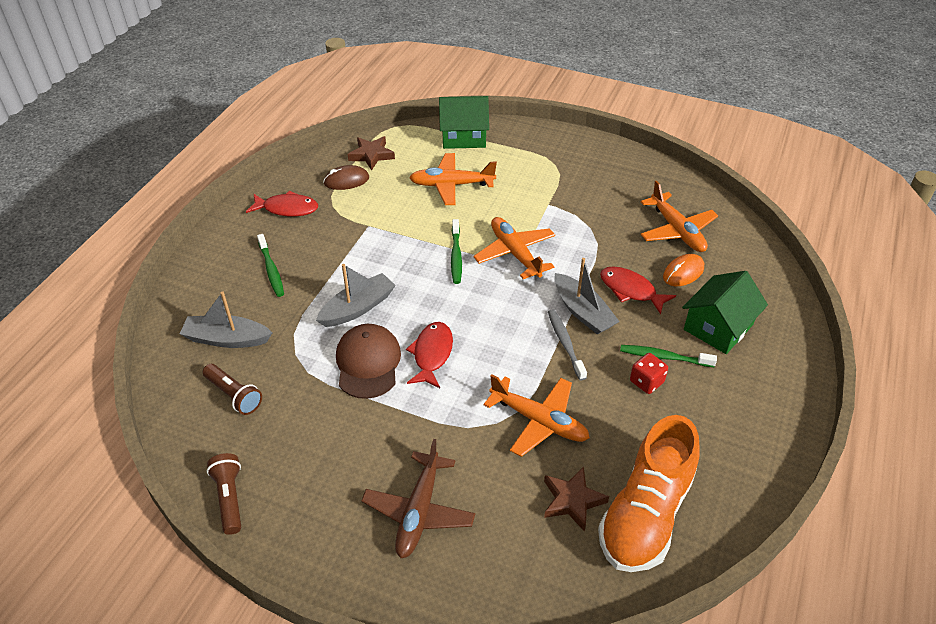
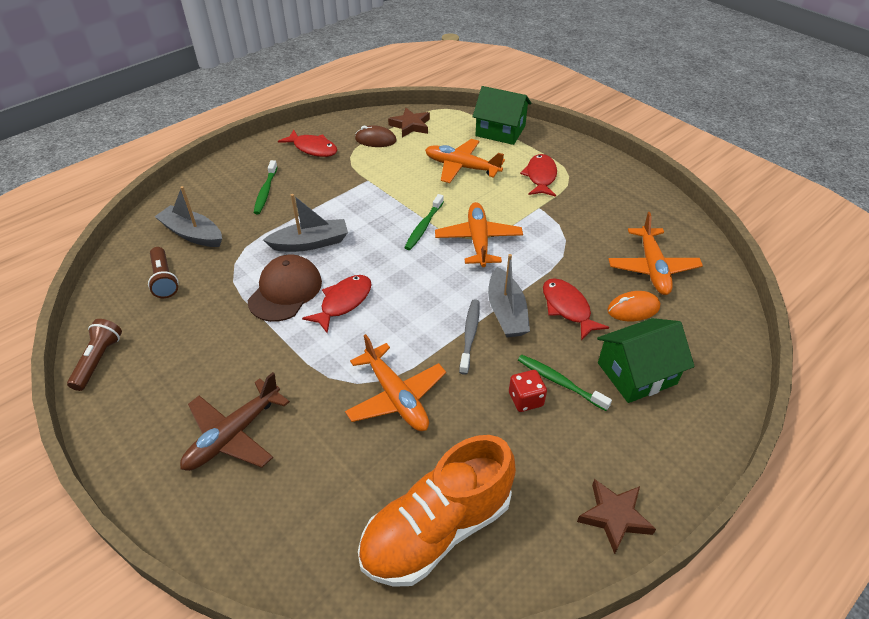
camera: 25 degrees right, 0 degrees up
(530, 173) = (540, 176): none -> red fish
(572, 500) = (375, 484): brown star -> brown star (614, 517)

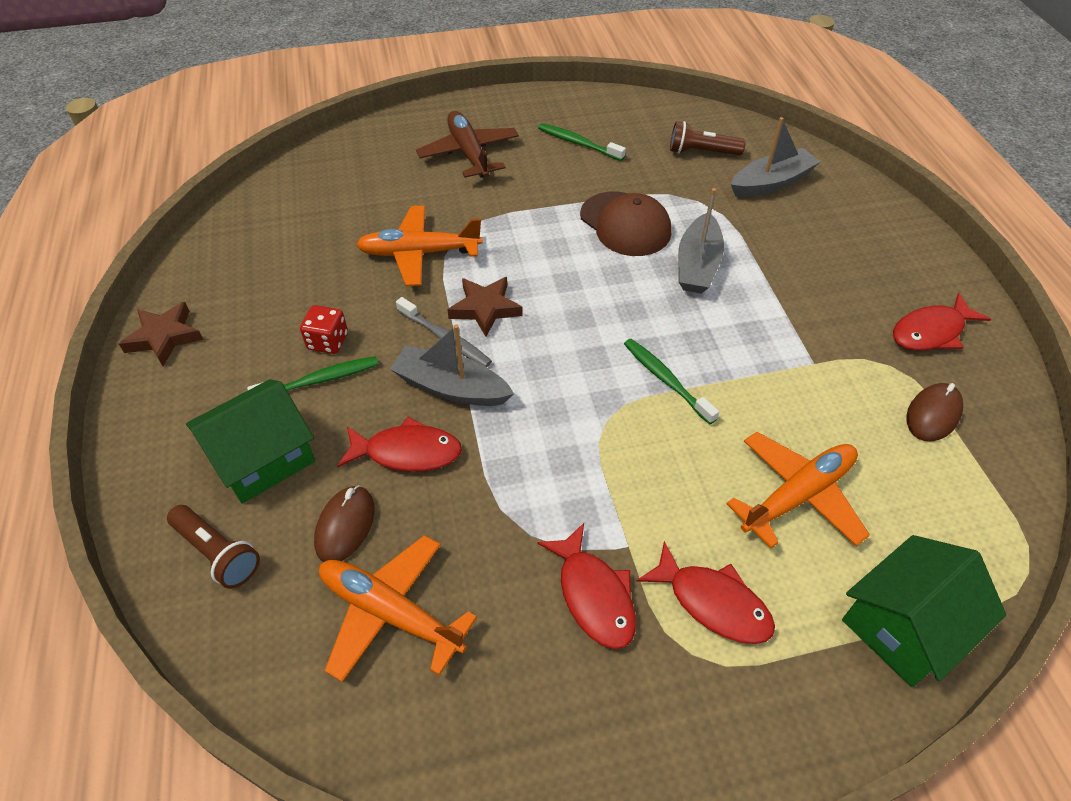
camera: 120 degrees right, 5 degrees up
(98, 360) = (614, 103): brown flashlight -> brown flashlight (218, 553)
(266, 192) = (832, 256): green toothbrush -> green toothbrush (578, 143)
(343, 302) = (575, 260): red fish -> red fish (594, 595)
(410, 125) = (970, 483): brown star -> brown star (485, 308)
(437, 529) = (276, 229): orange shoe -> none
(478, 240) = (599, 426): orange plane -> none
(633, 309) = (345, 526): orange mouse -> brown mouse
(636, 373) = (262, 458): green house -> green house turned 45 degrees clockwise

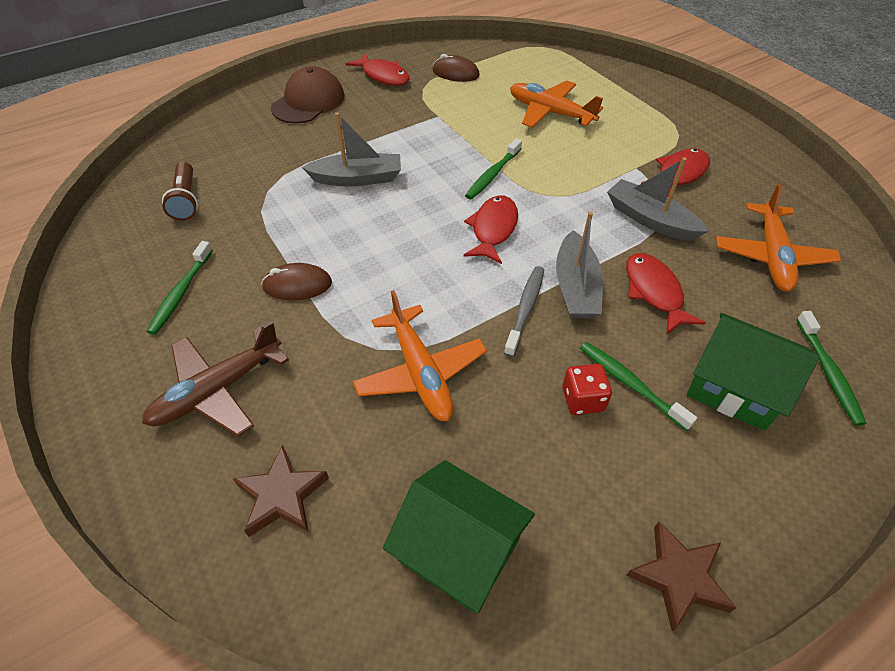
camera: 110 degrees left, 0 degrees up
(218, 553) = (828, 372): brown flashlight -> green toothbrush
(345, 526) = (740, 304): brown mouse -> brown mouse (297, 285)
(485, 308) = (474, 293): brown star -> brown star (282, 495)
(625, 224) = (317, 229): brown cap -> brown cap (308, 102)
(713, 603) = (644, 132): red fish -> red fish (493, 229)
(771, 183) = (229, 154): grey boat -> grey boat (650, 219)
(904, 626) = (603, 77): green house -> green house (459, 549)

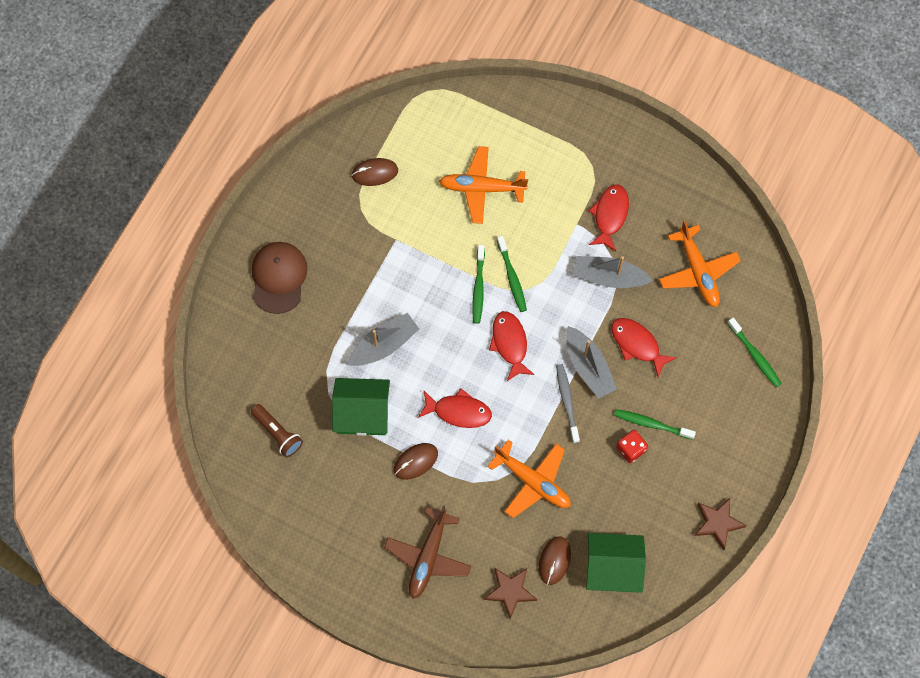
camera: 30 degrees left, 20 degrees up
(181, 293) = (347, 508): green toothbrush -> green toothbrush (512, 277)
(377, 488) = (554, 560): none -> brown mouse
(383, 76) = (315, 209): red fish -> red fish (459, 411)
(734, 387) = (708, 394): green house -> green house (362, 413)

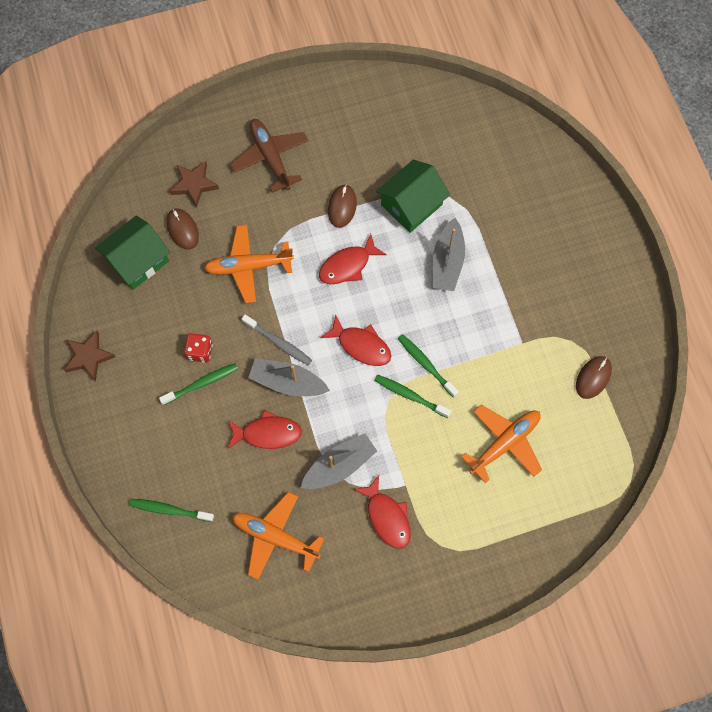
camera: 135 degrees right, 0 degrees up
(278, 277) = (570, 239): brown cap -> none
(278, 433) = (452, 142): brown flashlight -> none

